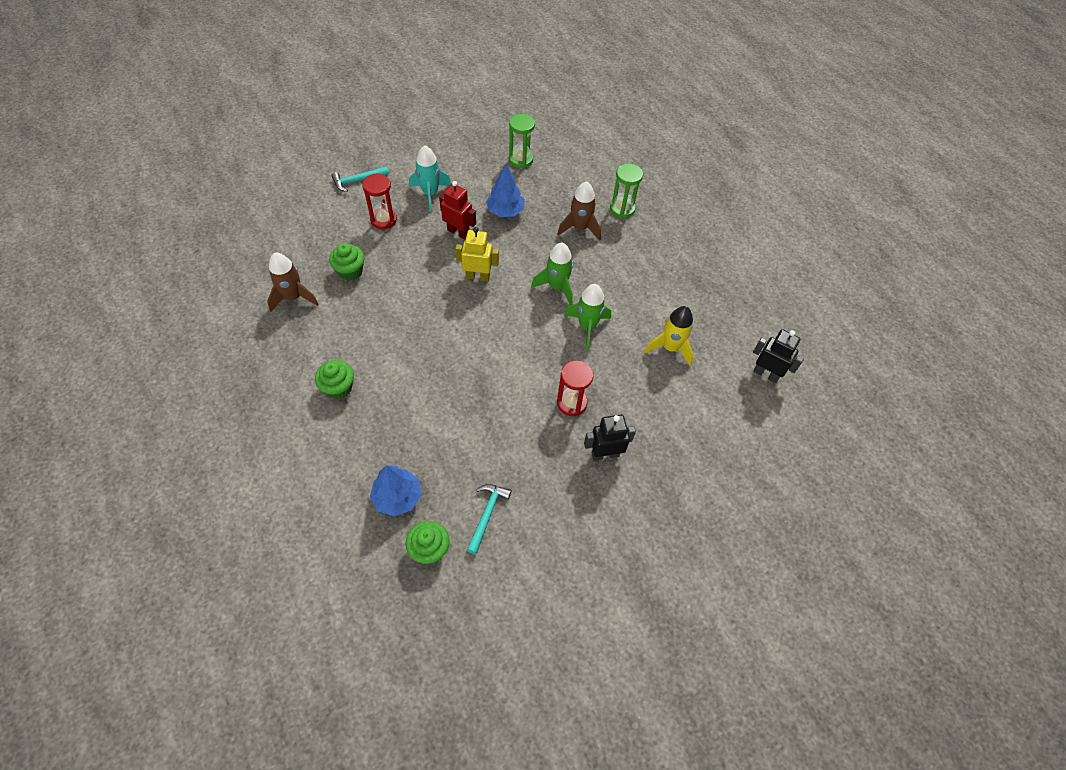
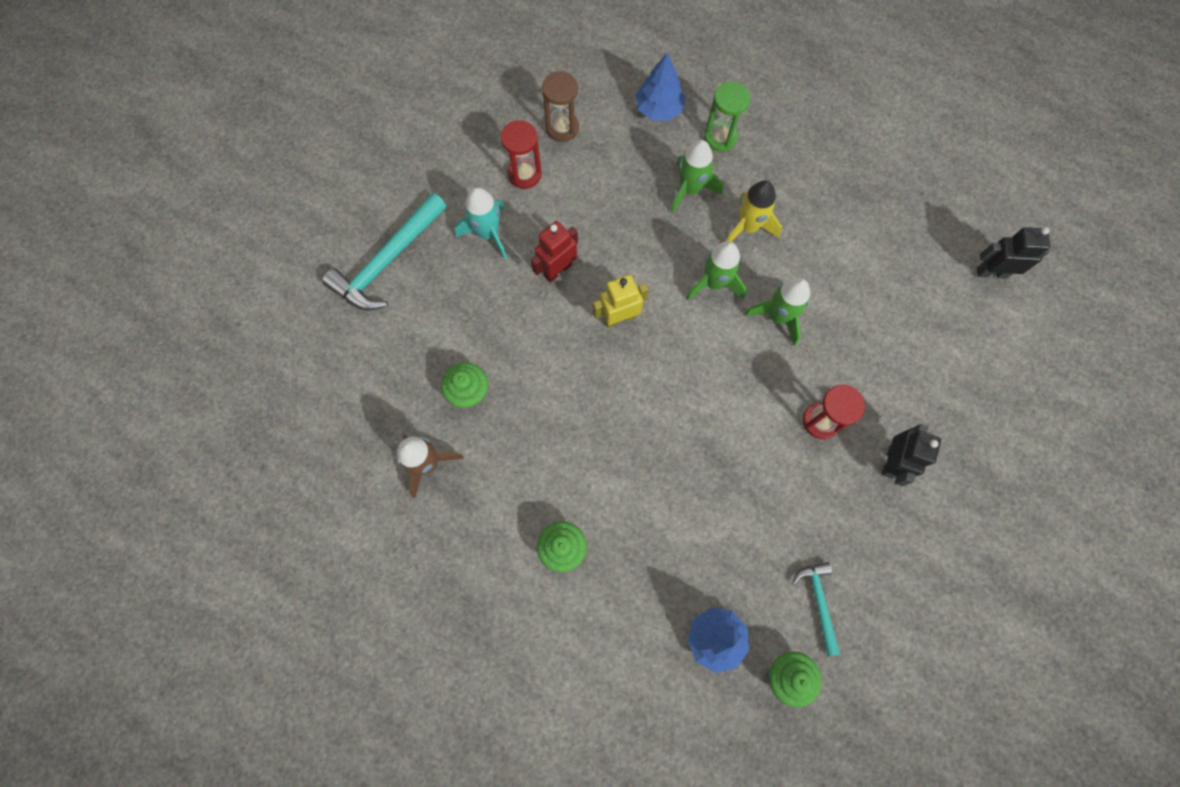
camera: 25 degrees left, 15 degrees up
(357, 180) = (387, 261): turquoise hammer -> turquoise hammer, size x1.84
(383, 220) = (458, 300): red hourglass -> red hourglass (524, 174)
(458, 232) = (557, 270): red robot -> red robot turned 45 degrees counterclockwise
(505, 211) = (591, 211): blue tree -> blue tree (658, 109)
(521, 159) = (562, 128): green hourglass -> brown hourglass
(580, 228) = (690, 190): brown rocket -> green rocket
(605, 454) = (891, 462): black robot -> black robot turned 150 degrees clockwise
(670, 347) = (879, 294): yellow rocket -> yellow rocket (747, 227)

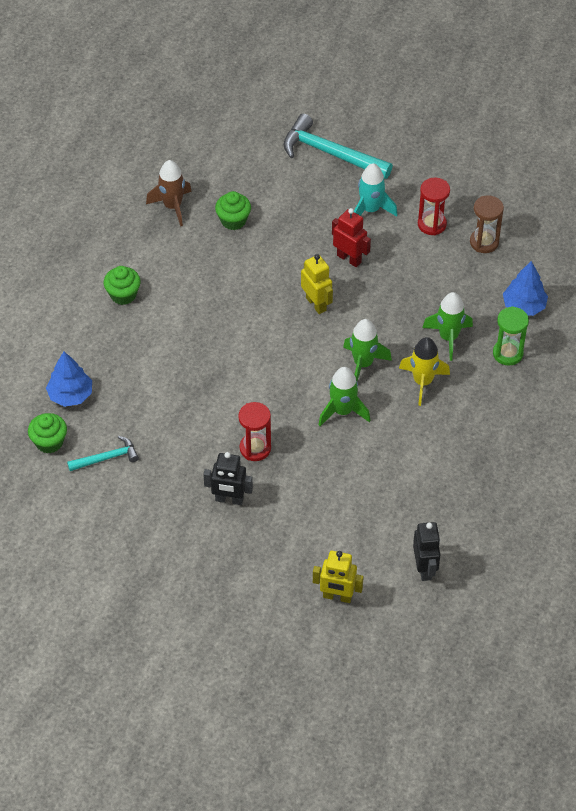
camera: 80 degrees right, 20 degrees down
(1025, 366) = (337, 596): none -> yellow robot

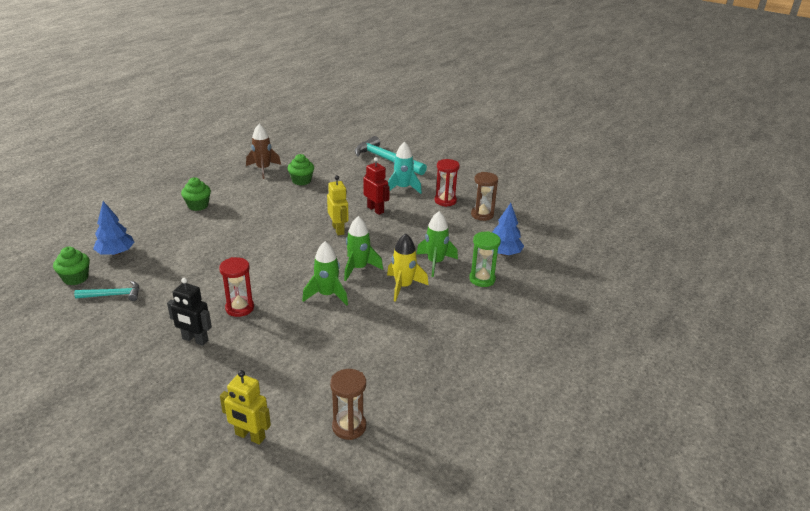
camera: 10 degrees right, 20 degrees down
(425, 568) = (349, 426): black robot -> brown hourglass

